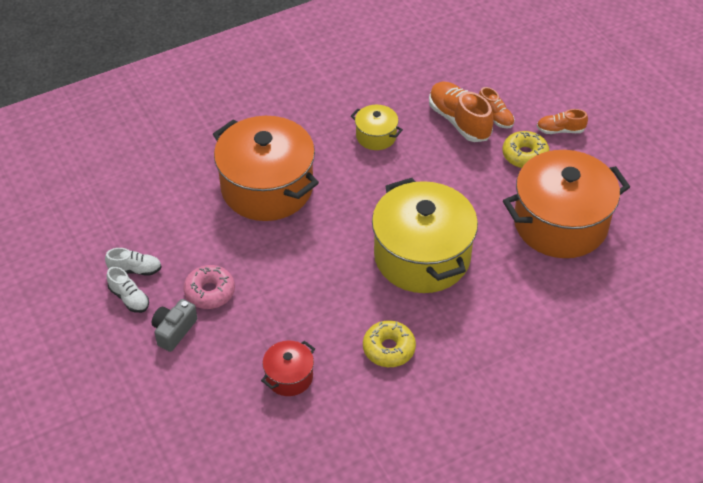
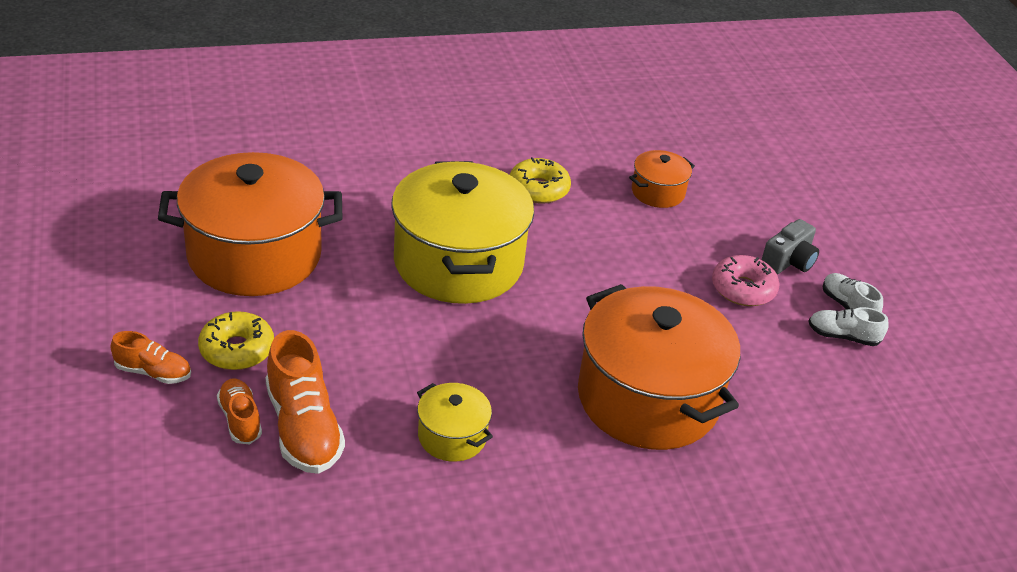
camera: 170 degrees left, 10 degrees down
(289, 377) = (658, 192): red pot -> orange pot

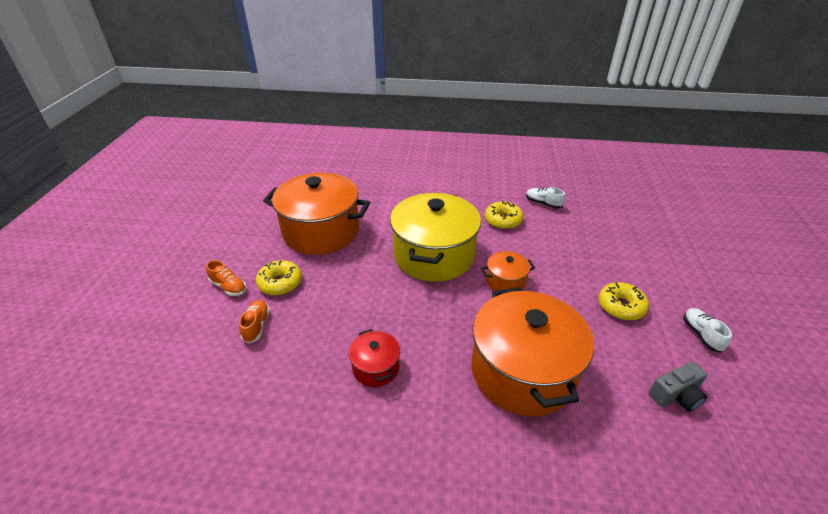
camera: 25 degrees right, 0 degrees up
(303, 428) = (289, 339): orange shoe -> none
(452, 436) = (375, 367): yellow pot -> red pot
(658, 192) = (580, 233): orange pot -> orange pot (505, 281)
(743, 289) = (621, 306): pink donut -> yellow donut
(788, 261) = (662, 293): grey camera -> grey camera (676, 395)
(843, 336) = (692, 357): white shoe -> white shoe (543, 203)

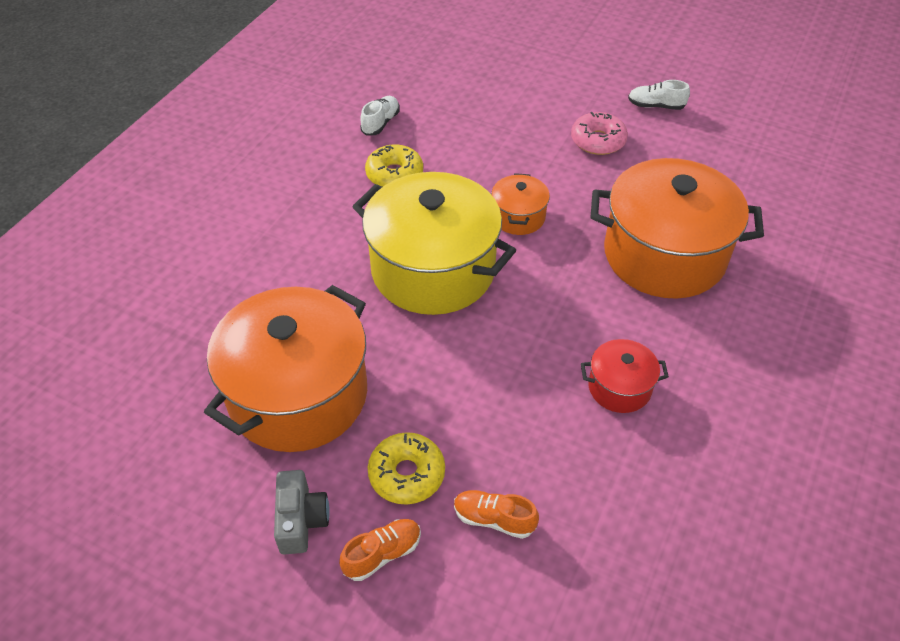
camera: 70 degrees left, 10 degrees up
(543, 203) = (380, 123): white shoe -> white shoe turned 150 degrees clockwise
(621, 306) = (598, 141): yellow donut -> pink donut
(676, 395) = (722, 159): grey camera -> grey camera (301, 520)

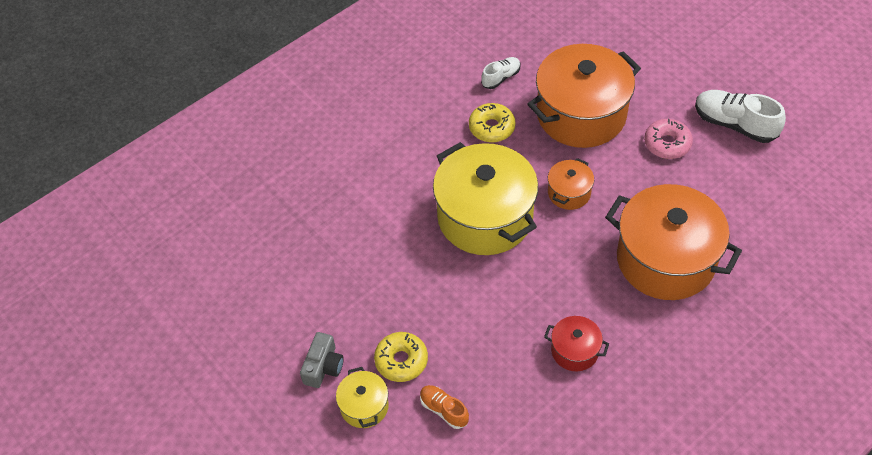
camera: 25 degrees right, 5 degrees up
(298, 394) = (354, 281): orange pot -> orange pot (581, 114)
(382, 554) = (364, 406): orange shoe -> yellow pot
(656, 106) = (734, 124): white shoe -> white shoe, size x1.76

